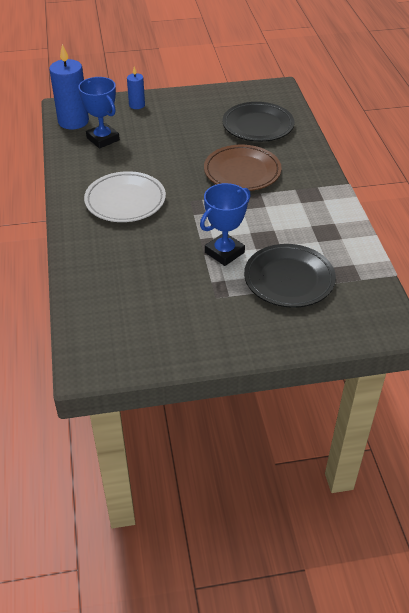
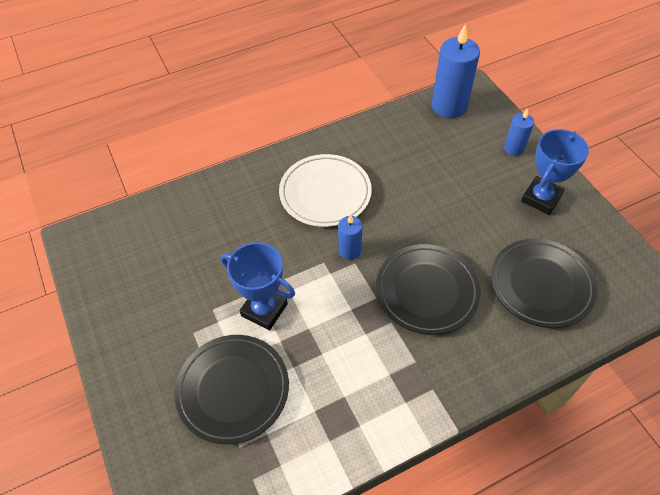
camera: 75 degrees right, 10 degrees up
(103, 139) = (428, 140): blue trophy -> blue trophy (541, 198)
(189, 199) = (349, 250): none -> blue candle
(242, 172) = (426, 291): brown plate -> black plate

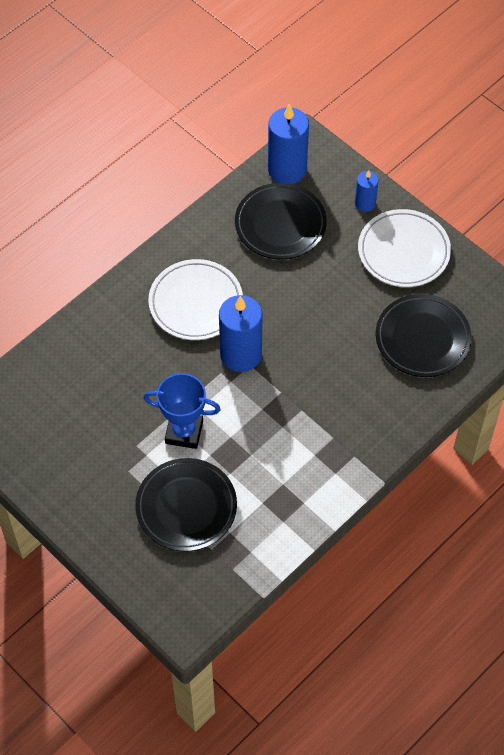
camera: 20 degrees left, 5 degrees up
(349, 250) = (241, 354): blue candle -> blue candle, size x1.87
(426, 291) = (324, 373): black plate -> black plate (280, 224)
(541, 198) = (403, 251): blue trophy -> white plate

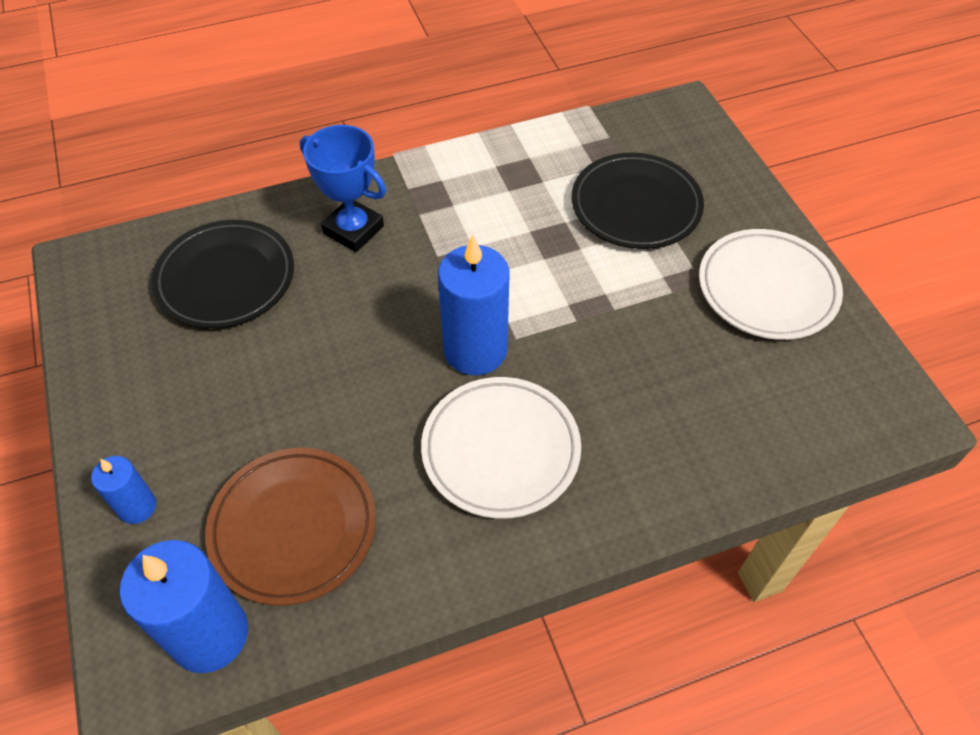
camera: 155 degrees left, 5 degrees down
(184, 432) = (601, 284): blue trophy -> blue trophy (353, 230)
(280, 224) = (293, 528): black plate -> brown plate
(403, 251) = (149, 403): white plate -> white plate (767, 289)

